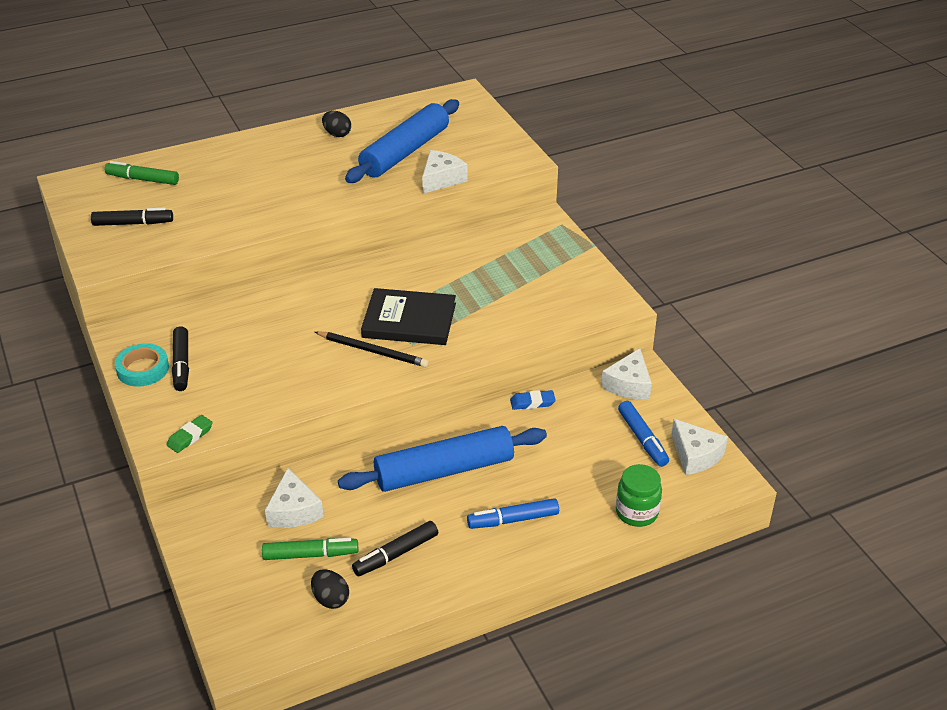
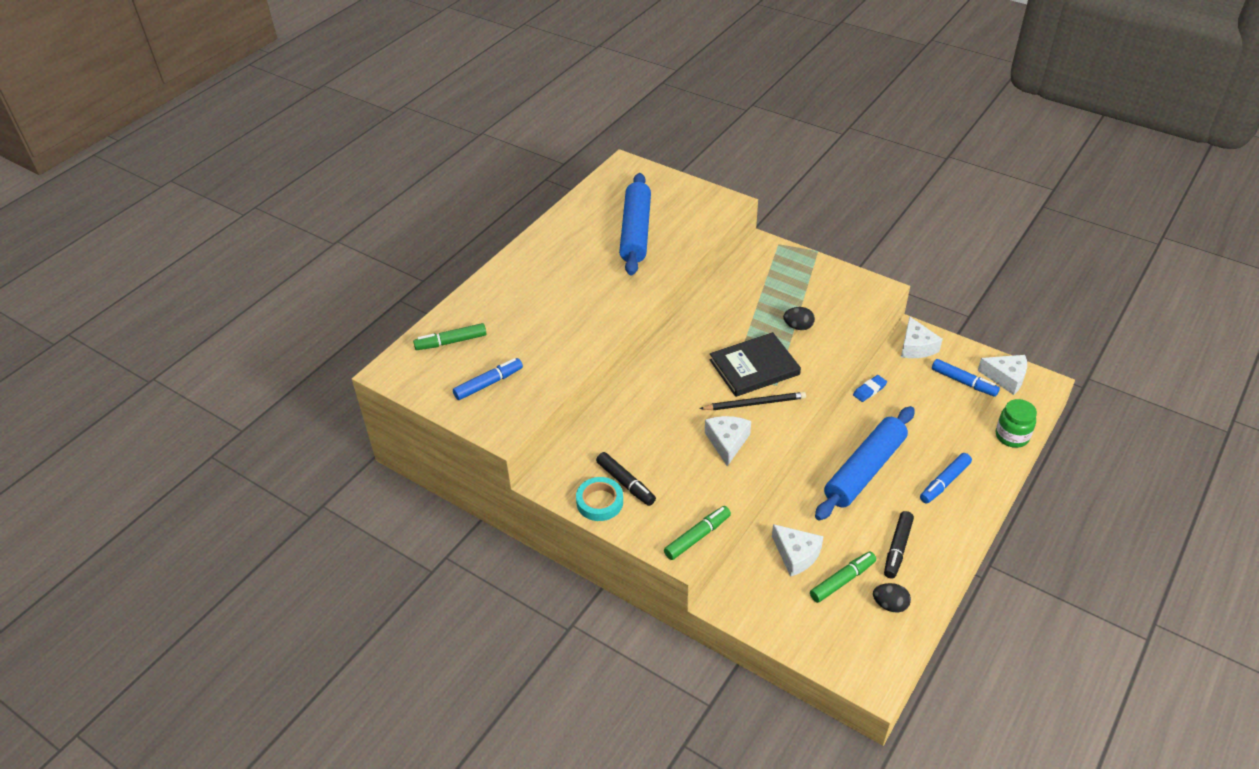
camera: 30 degrees left, 5 degrees up
(133, 223) = (488, 383): black marker -> blue marker
(190, 436) = (697, 537): green eraser -> green marker
(337, 134) = (566, 237): black egg -> black egg (798, 327)
(441, 179) = (688, 243): white cheese -> white cheese (727, 442)

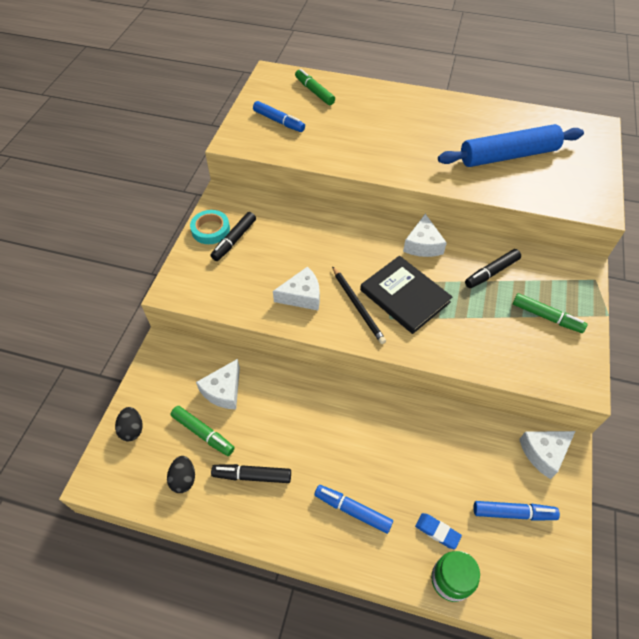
camera: 70 degrees right, 10 degrees up
(697, 537) = (190, 298): green marker -> green marker (546, 317)
(747, 302) = (491, 272): none -> black marker
(798, 327) = (479, 320): black egg -> black egg (132, 429)
(864, 470) = (342, 430): blue rolling pin -> none
(869, 390) = (453, 416): blue eraser -> blue eraser (437, 531)
(963, 382) = (513, 513): blue marker -> blue marker turned 105 degrees counterclockwise
(1006, 378) = (546, 563): white cheese -> white cheese (423, 245)

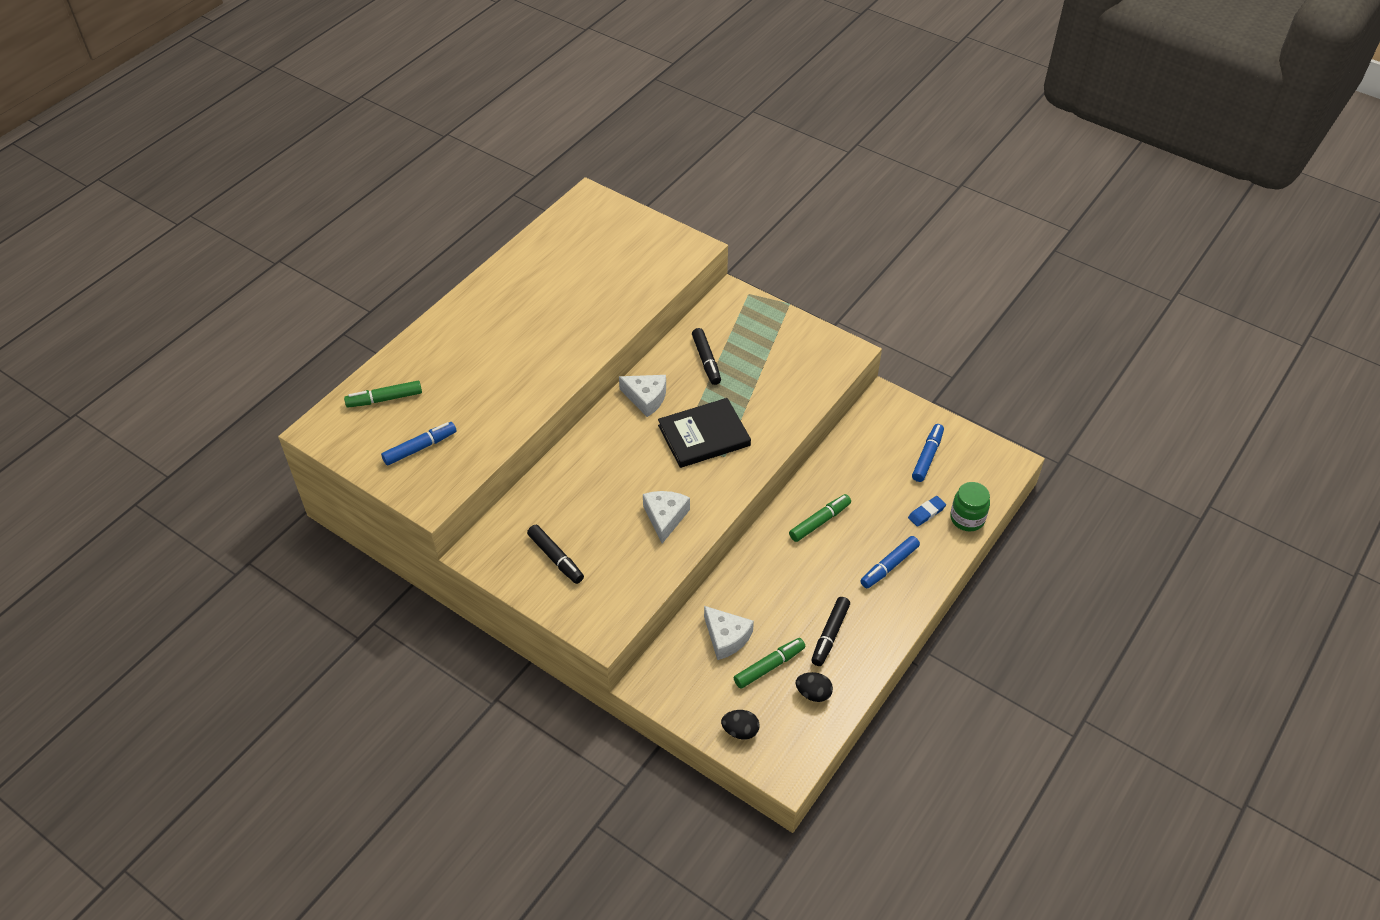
camera: 70 degrees left, 5 degrees down
(210, 230) = (527, 577): turquoise tape -> none
(358, 306) = (699, 476): black pencil -> none
(508, 155) = (592, 279): blue rolling pin -> none
(544, 453) = (884, 414): white cheese -> none
(546, 317) = (773, 344): green marker -> green marker (819, 521)

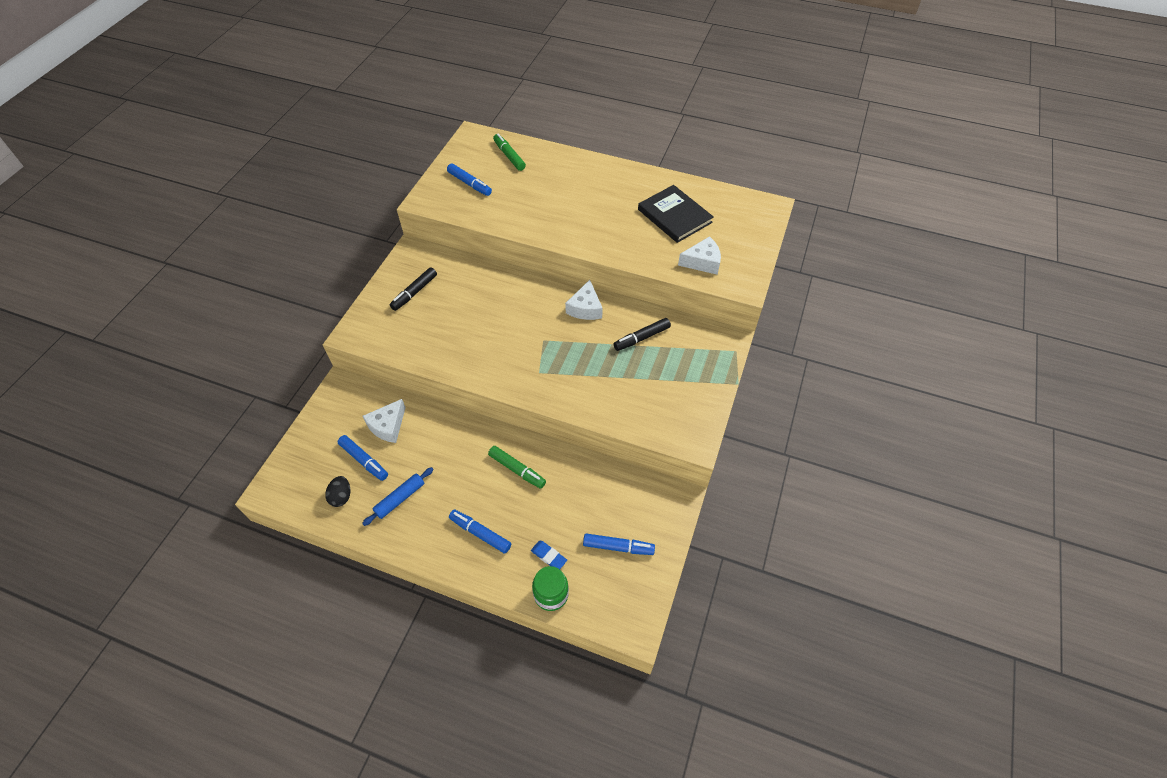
camera: 75 degrees right, 5 degrees up
(665, 518) = (465, 347): white cheese -> white cheese (702, 262)
(704, 435) = (557, 354): black book -> black book (674, 216)
(740, 731) = (304, 452): black egg -> none
(769, 666) = (364, 460): green marker -> blue marker
(830, 635) = (400, 498): black marker -> blue rolling pin

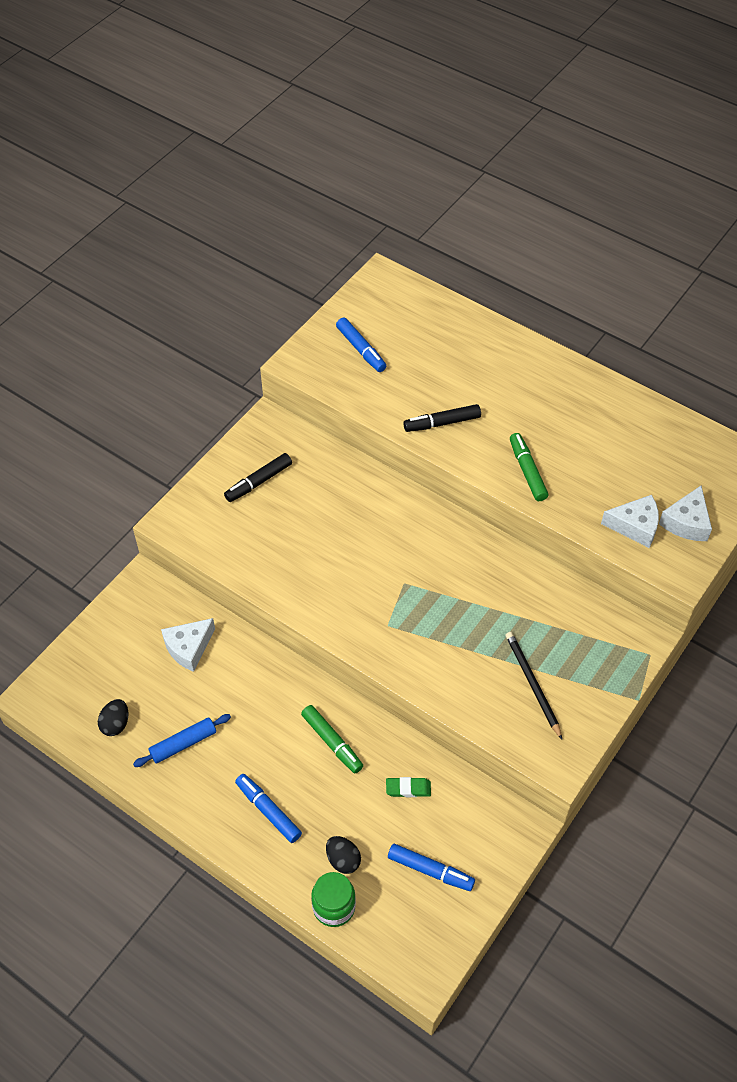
camera: 15 degrees right, 0 degrees up
(364, 460) = (151, 685): blue marker -> none
(509, 156) = (422, 318): green marker -> green marker (527, 471)
(549, 556) = (343, 860): blue eraser -> black egg
(584, 490) = (408, 788): none -> green eraser
(585, 308) = (469, 551): white cheese -> white cheese (686, 522)
(641, 338) = (531, 608): black marker -> black marker (442, 423)
(658, 390) = (532, 684): none -> black pencil
(674, 216) = (618, 451): black book -> none

